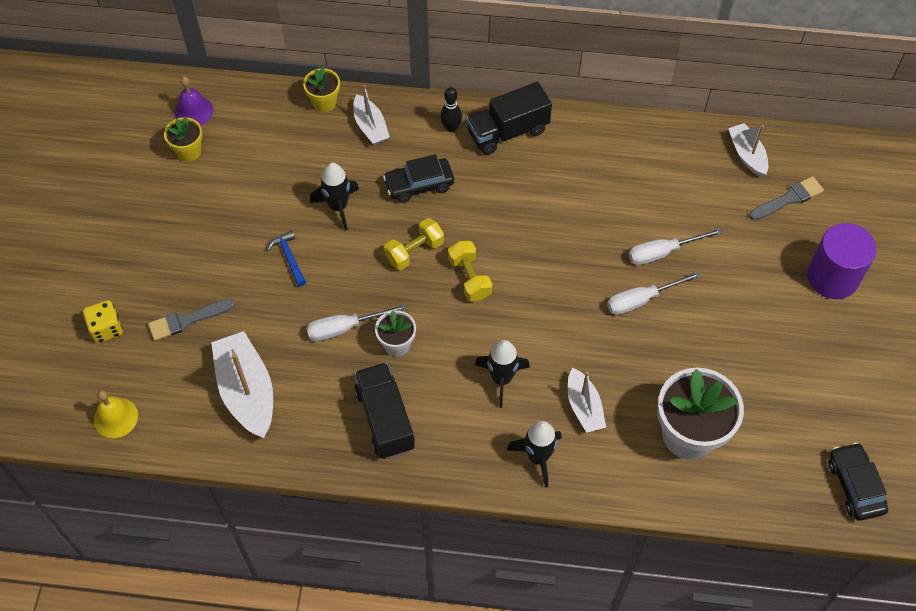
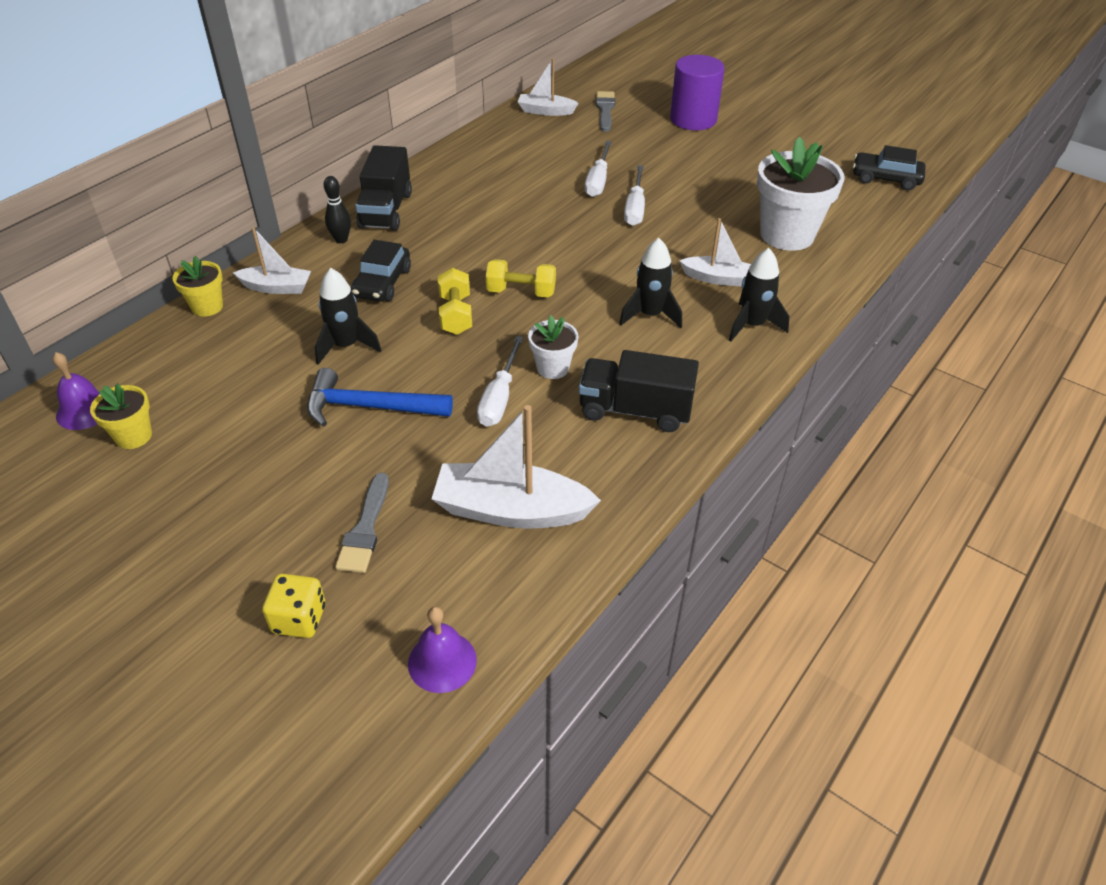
camera: 60 degrees left, 15 degrees down
(116, 417) = (442, 661): yellow bell -> purple bell
(289, 258) = (370, 407): blue hammer -> blue hammer, size x1.78

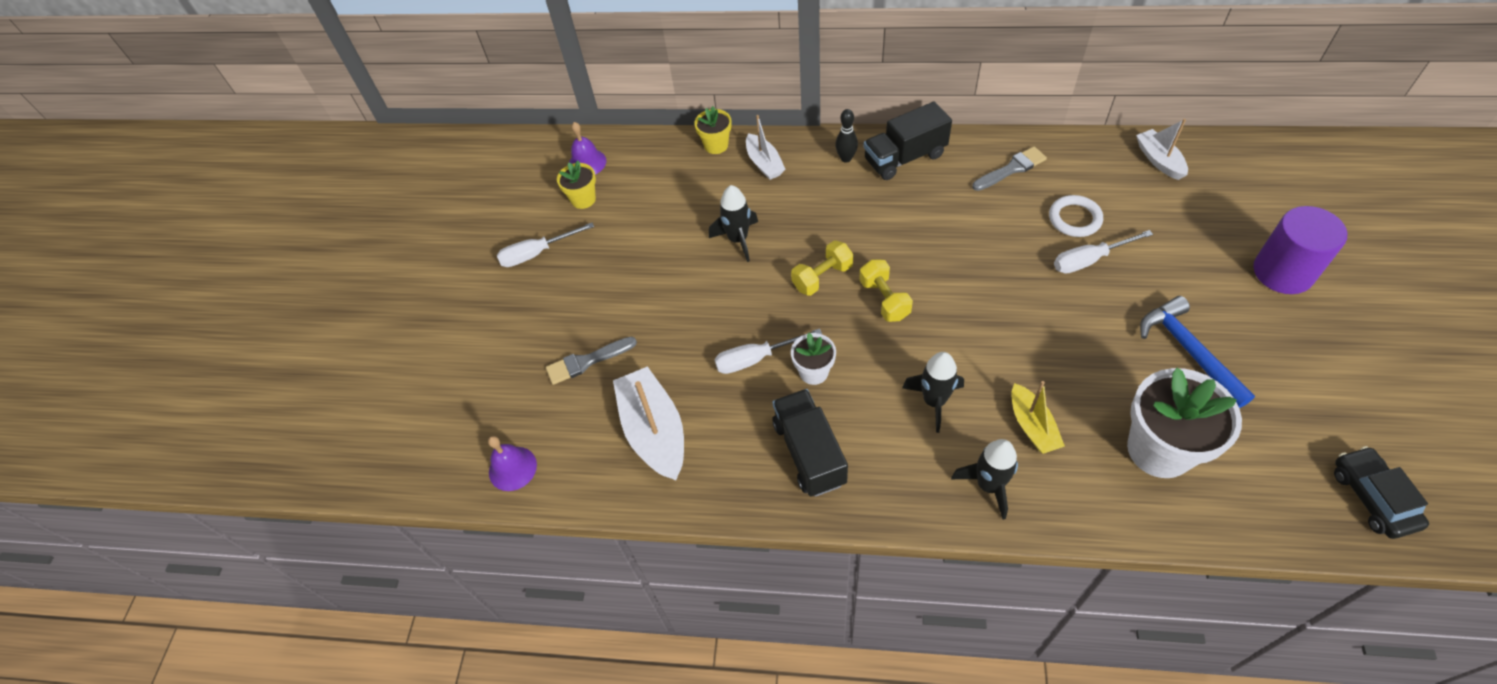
camera: 65 degrees right, 10 degrees up
(299, 619) = (502, 375): yellow dice -> none
(370, 407) = (691, 292): blue hammer -> blue hammer (1189, 351)
(382, 283) = (820, 213): black car -> none
(553, 168) = (1074, 219): none -> white ring
(605, 110) = (1214, 198): grey brush -> grey brush (1011, 169)
(635, 208) = (1075, 309): white screwdriver -> white screwdriver (536, 253)
(718, 278) = (1032, 426): white boat -> yellow boat

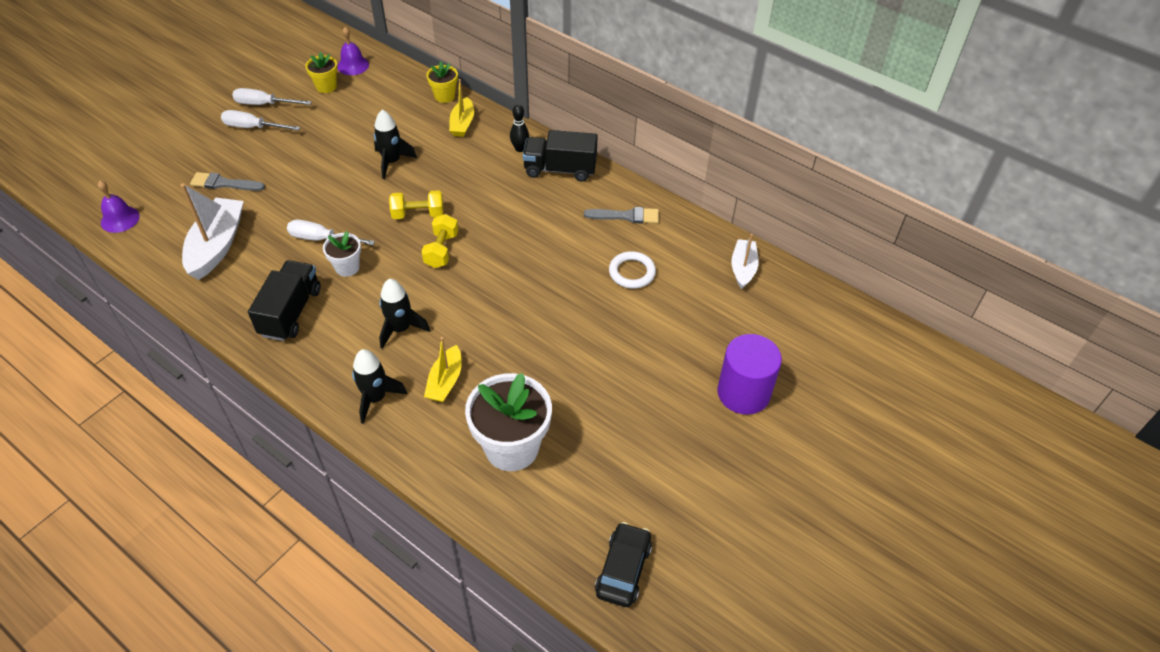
camera: 25 degrees right, 5 degrees down
(764, 163) = (462, 124): white boat -> yellow boat
(1089, 260) = (609, 304): white screwdriver -> white screwdriver (253, 127)
(1189, 351) = (608, 401): blue hammer -> none

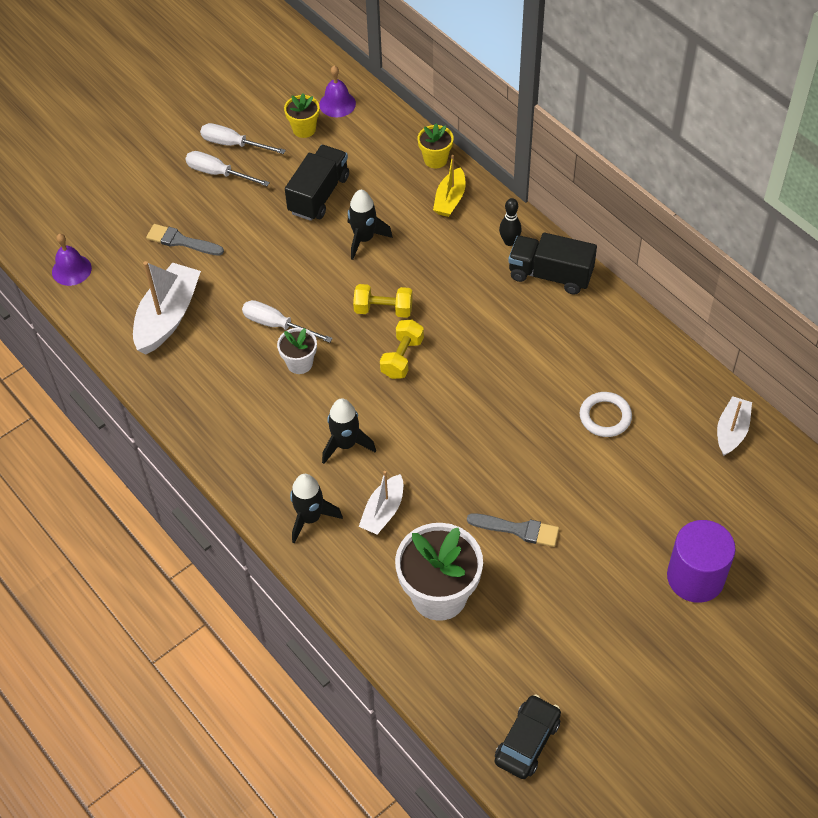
camera: 15 degrees right, 5 degrees up
(291, 312) = (236, 407): black truck -> black truck (319, 195)
(445, 381) = (383, 511): yellow boat -> white boat
(626, 216) = (613, 346): grey brush -> grey brush (518, 530)

